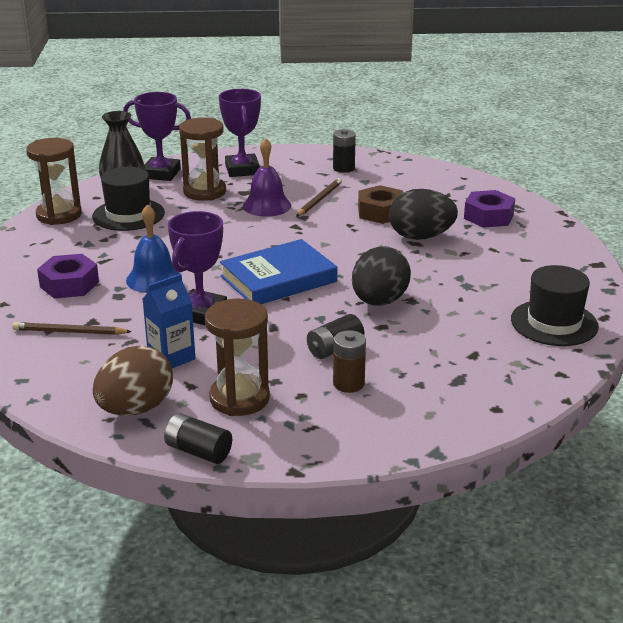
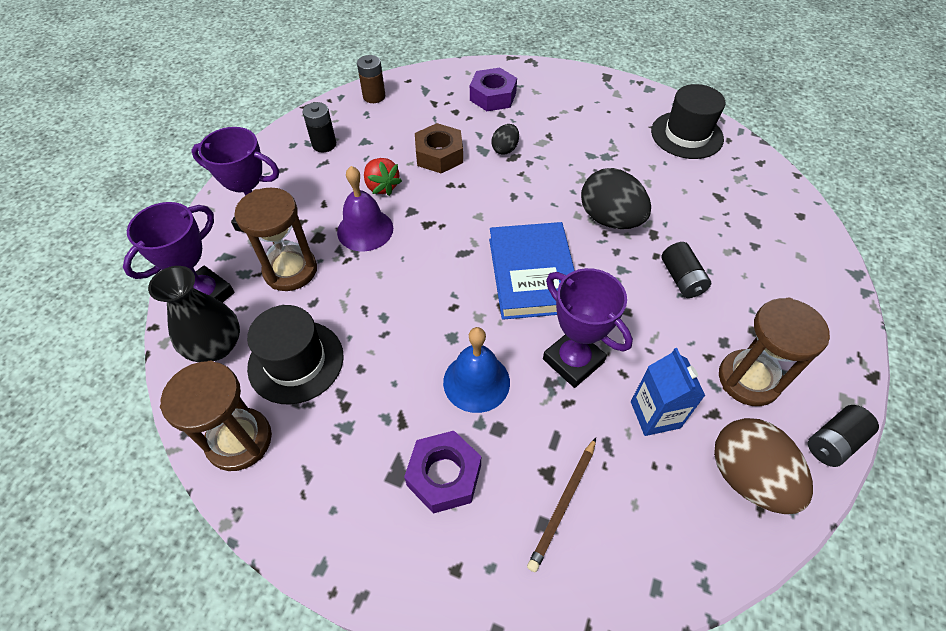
camera: 65 degrees left, 25 degrees up
(319, 200) = (382, 186): brown pencil -> red strawberry
(348, 384) = (743, 290): brown battery -> brown battery (374, 96)
(421, 237) = (505, 149): black egg -> black egg, size x0.52

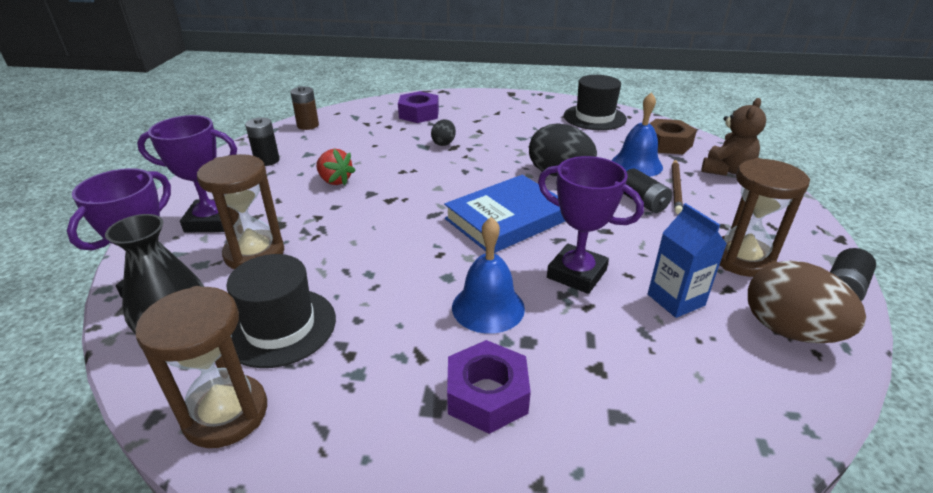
camera: 15 degrees left, 20 degrees down
(365, 229) = (327, 212): purple bell -> none
(439, 155) = (384, 154): brown nut -> brown nut (667, 144)
(532, 274) = (507, 219): blue book -> blue book turned 75 degrees clockwise
(563, 504) = (627, 392): brown pencil -> brown pencil (676, 188)
(701, 221) = (636, 164): none -> blue bell
(799, 249) = (726, 170): none -> brown teddy bear

